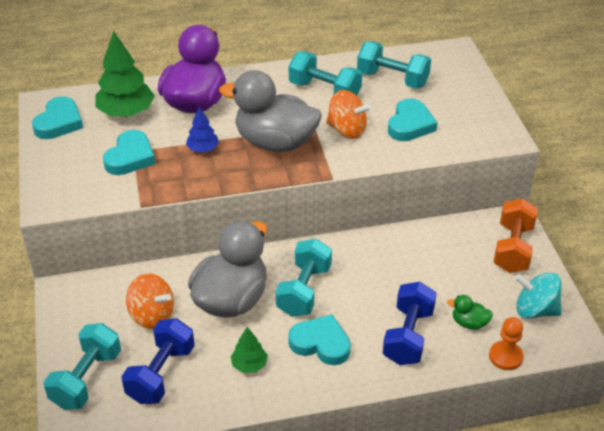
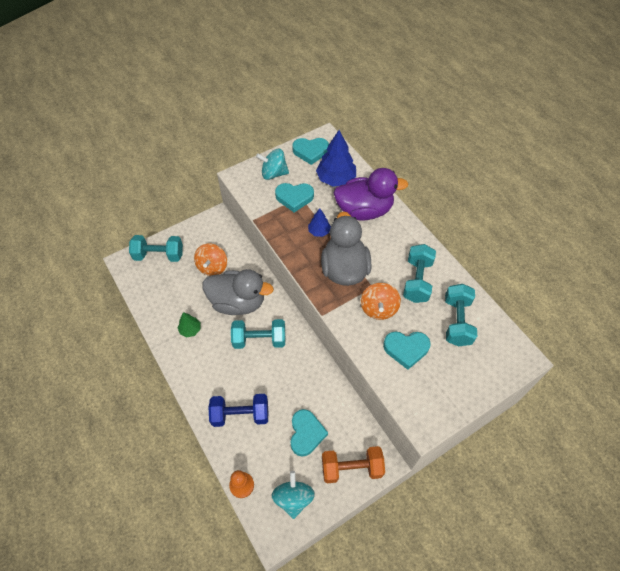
camera: 70 degrees right, 15 degrees up
(70, 166) = (273, 173): none -> turquoise spinning top
(126, 112) = (336, 179): green tree -> blue tree
(161, 374) = (171, 288): blue dumbbell -> none
(321, 343) = (218, 363): turquoise heart -> turquoise heart (306, 433)
(469, 323) = (265, 452): green duck -> none

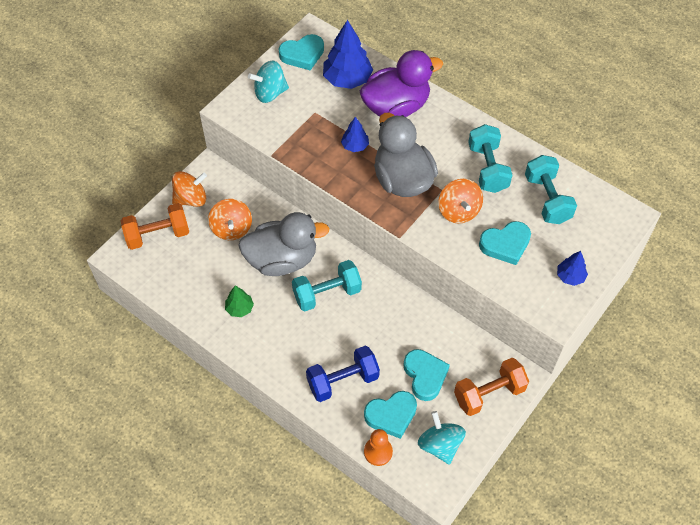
camera: 20 degrees left, 0 degrees up
(159, 255) = (158, 235): turquoise dumbbell -> orange dumbbell
(194, 236) = (191, 199): none -> orange spinning top
(294, 198) = (308, 115): turquoise heart -> turquoise heart (391, 415)
(450, 395) = (570, 276): none -> blue tree

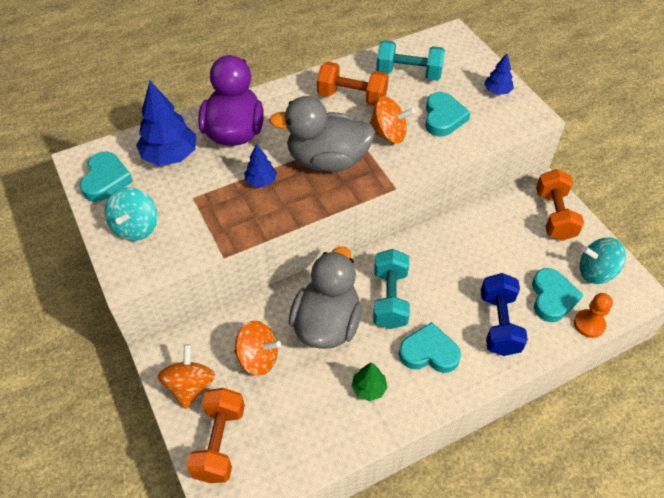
camera: 65 degrees left, 5 degrees down
(425, 375) = (518, 254): turquoise heart -> turquoise heart (429, 352)
(487, 168) = (352, 97): turquoise dumbbell -> orange dumbbell

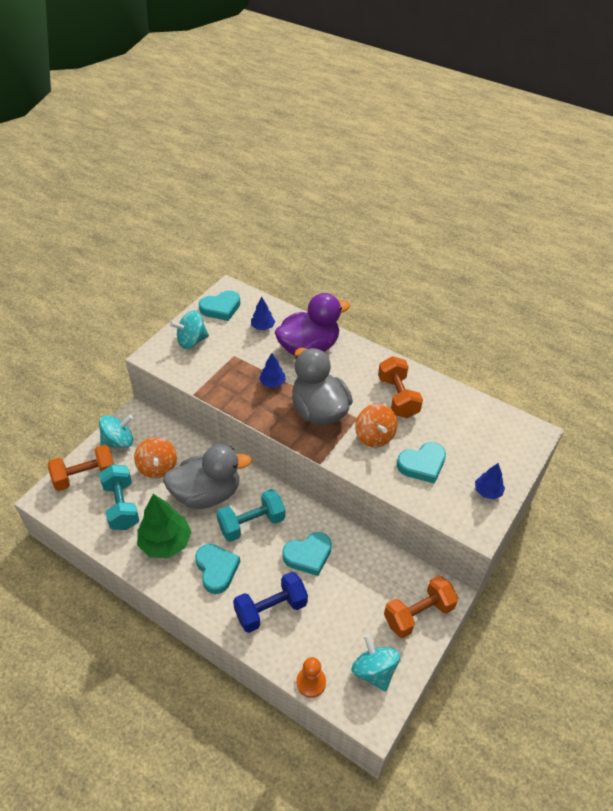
camera: 60 degrees right, 5 degrees down
(170, 156) = (262, 327): blue tree -> blue tree, size x0.53
(190, 386) = (118, 442): orange spinning top -> turquoise spinning top
(369, 388) = (165, 543): green tree -> green tree, size x1.87
(409, 73) = (456, 422): turquoise dumbbell -> turquoise dumbbell (122, 506)
(552, 298) = (322, 642): turquoise heart -> turquoise heart (308, 555)

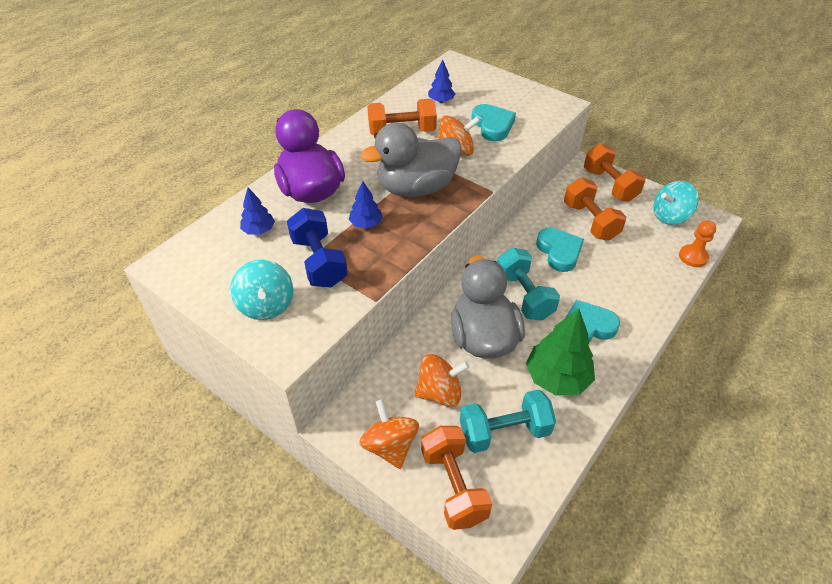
camera: 85 degrees left, 0 degrees up
(118, 442) = (390, 446): turquoise spinning top -> orange spinning top
(221, 308) = (203, 273): turquoise heart -> none
(271, 609) = (626, 282): blue dumbbell -> blue dumbbell (319, 262)
(355, 587) = (590, 221): none -> orange dumbbell
(487, 491) = (521, 94): blue tree -> blue tree (441, 101)

